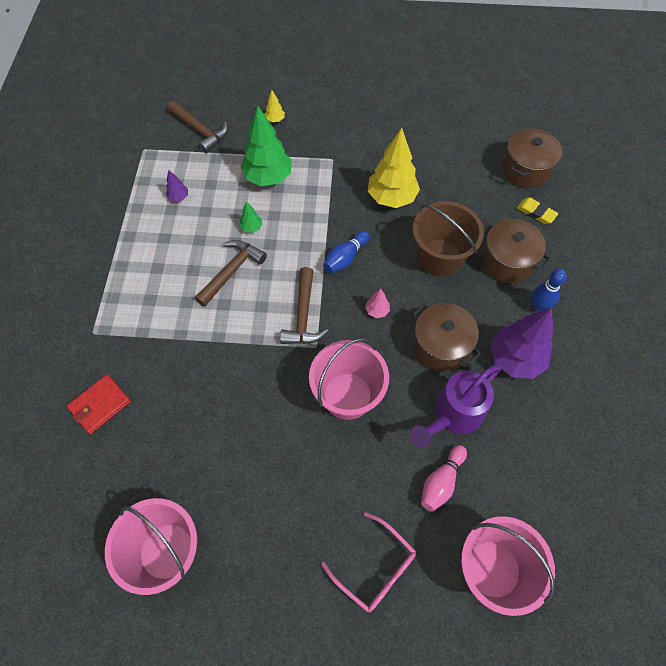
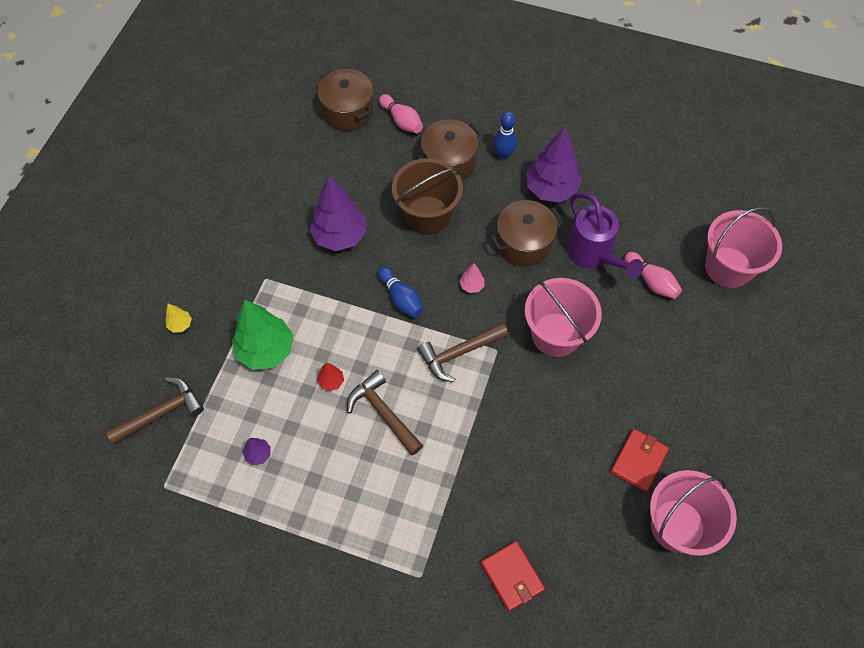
camera: 75 degrees left, 0 degrees up
(229, 501) = (639, 461): none -> red wallet
(251, 228) = (331, 381): green tree -> red tree
(303, 316) = (459, 353): brown hammer -> brown hammer turned 135 degrees clockwise
(375, 568) = (716, 352): pink glasses -> none
(391, 198) = (340, 236): yellow tree -> purple tree
(536, 212) = (402, 121): yellow eraser -> pink bowling pin

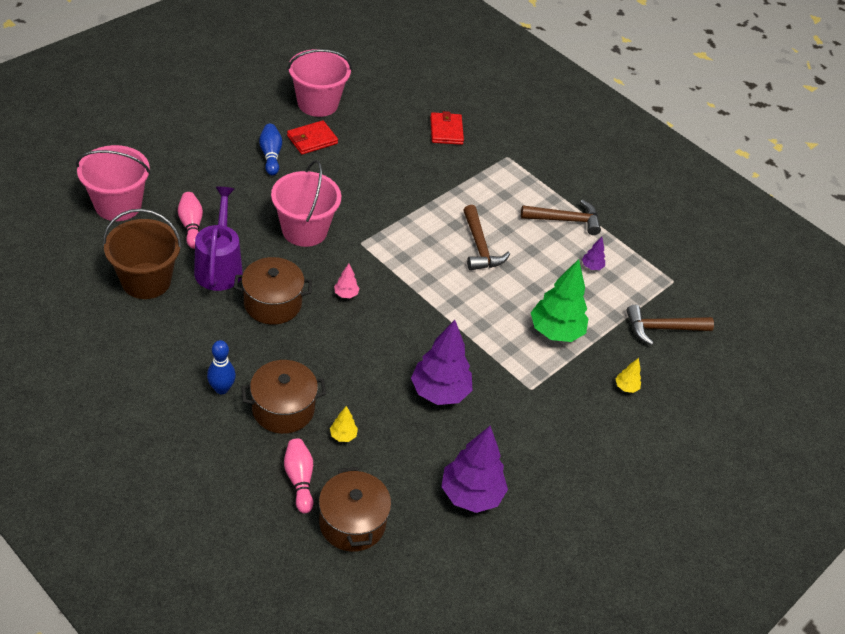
camera: 160 degrees left, 15 degrees down
(331, 381) = (510, 285): red tree -> none
(392, 165) = (343, 435): none -> yellow tree
(401, 298) = (414, 314): blue bowling pin -> blue bowling pin (271, 155)
(427, 215) = (342, 369): brown bucket -> brown bucket (146, 281)
(459, 353) = (393, 255): brown hammer -> brown hammer (565, 220)
(551, 190) = (206, 333): purple tree -> purple tree (471, 494)

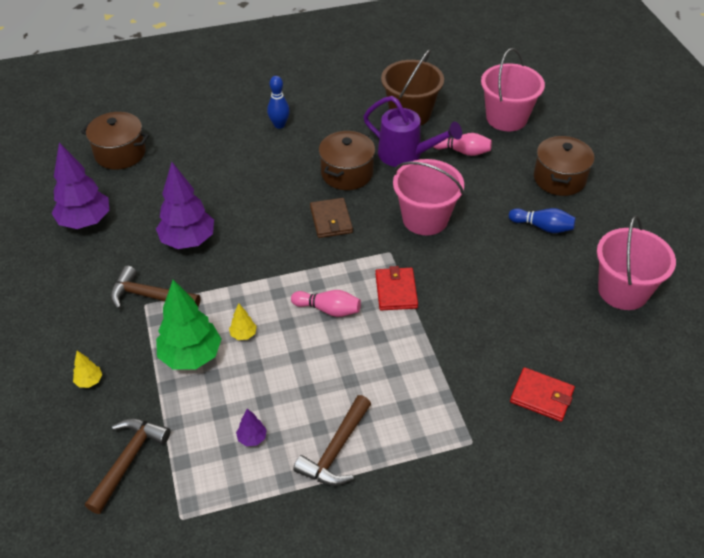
camera: 125 degrees right, 0 degrees up
(283, 409) = (239, 149): brown pot -> brown pot (559, 179)
(299, 479) = (174, 139): pink bowling pin -> pink bowling pin (328, 309)
(312, 140) = (559, 266): red wallet -> red wallet (396, 291)
(343, 435) = (192, 172): yellow tree -> yellow tree (243, 335)
(346, 294) = (331, 220): pink tree -> brown wallet
(480, 247) = (336, 344): brown hammer -> brown hammer (149, 296)

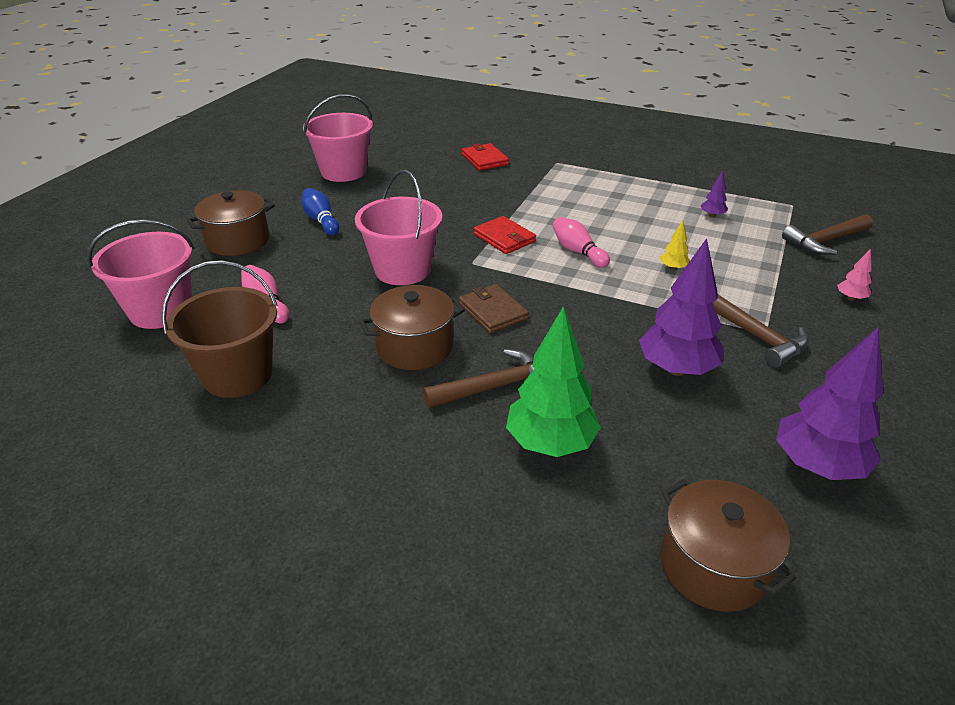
camera: 140 degrees left, 10 degrees down
(89, 381) = (850, 298): yellow tree -> pink tree
(191, 356) = (735, 274): green tree -> green tree (550, 443)
(279, 125) = (412, 462): blue bowling pin -> none
(331, 220) = (493, 311): brown wallet -> brown wallet turned 60 degrees counterclockwise
(336, 450) = (653, 190): brown hammer -> brown hammer (495, 387)
(396, 291) = (504, 238): red wallet -> red wallet turned 75 degrees counterclockwise
(406, 155) = (325, 331): purple watering can -> none

